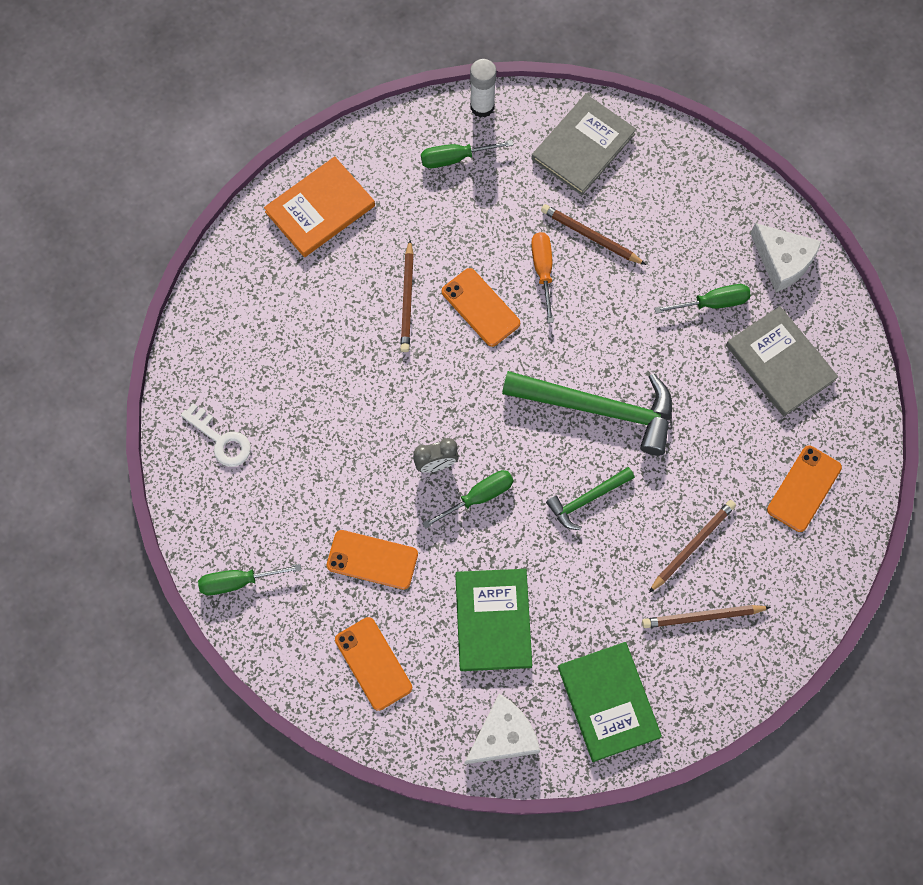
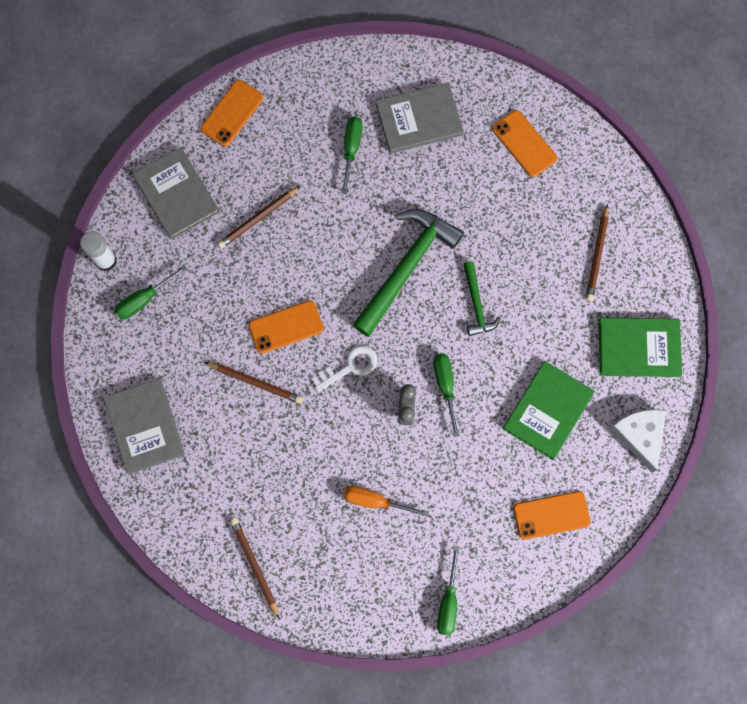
camera: 70 degrees left, 5 degrees up
(221, 440) = (321, 577): white key -> white key (350, 367)
(320, 209) = (145, 426): orange book -> grey book
(372, 559) = (467, 487): orange phone -> orange phone (232, 113)
(455, 158) = (144, 299): green screwdriver -> green screwdriver turned 45 degrees clockwise
(493, 620) = (548, 411): green book -> green book turned 75 degrees counterclockwise
(543, 271) = (273, 266): orange screwdriver -> orange screwdriver (375, 501)
(692, 545) = (540, 241): brown pencil -> brown pencil (254, 566)
(783, 261) = (336, 84): white cheese -> none

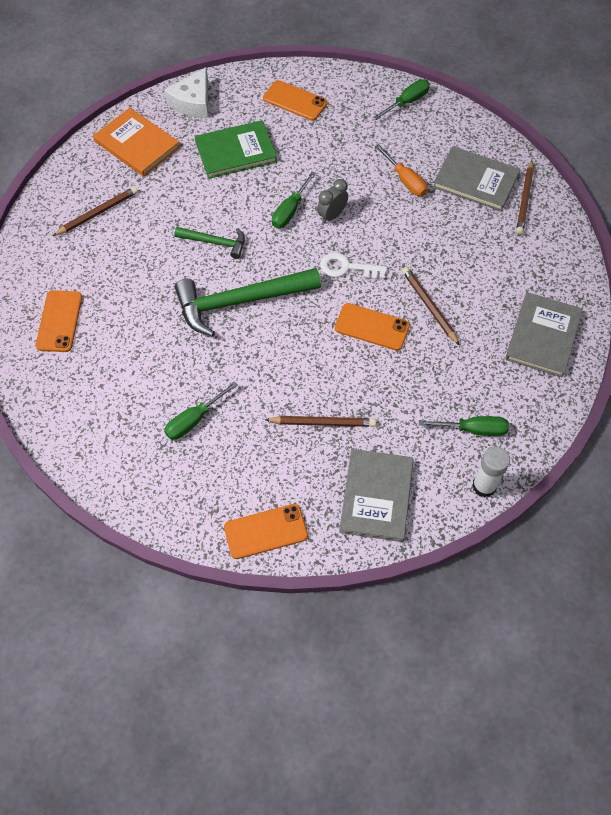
camera: 140 degrees left, 15 degrees down
(419, 120) = (117, 401): grey book -> grey book (476, 181)
(476, 304) = (215, 243): green hammer -> green hammer turned 75 degrees clockwise
(638, 348) = (137, 144): green book -> orange book

